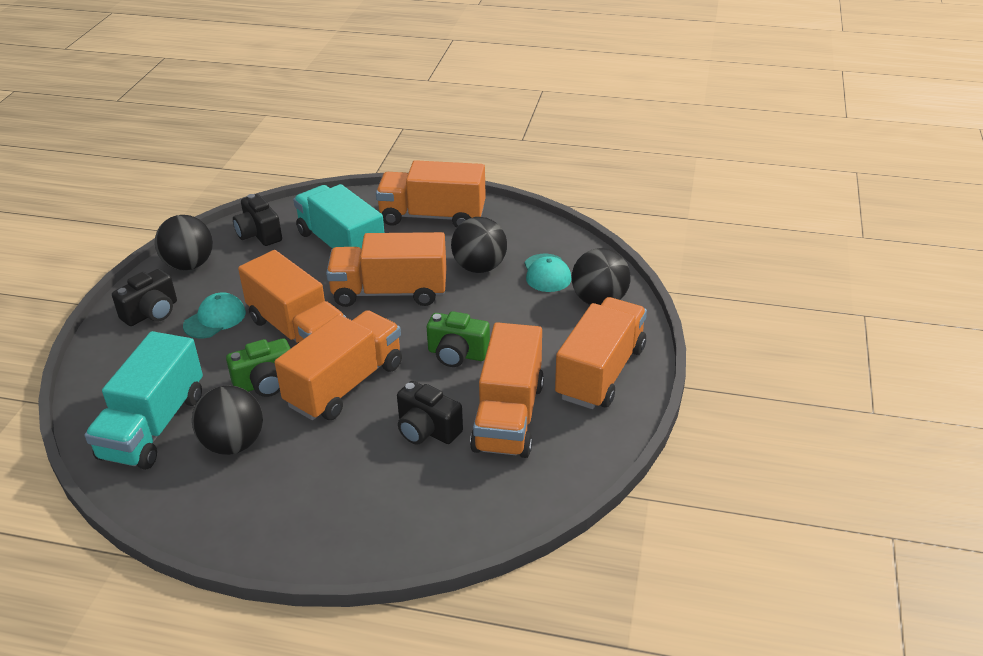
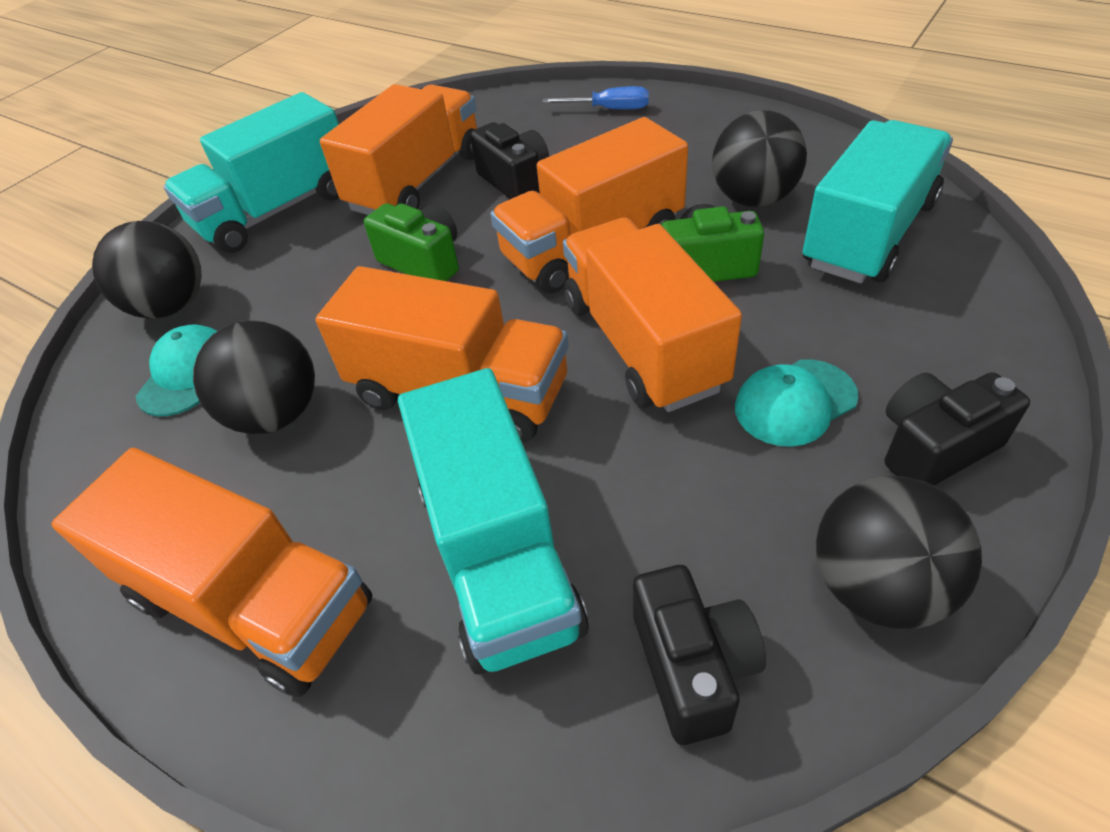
camera: 155 degrees left, 10 degrees up
(374, 531) = (609, 109): none -> blue screwdriver
(600, 372) = (277, 210): orange truck -> turquoise truck

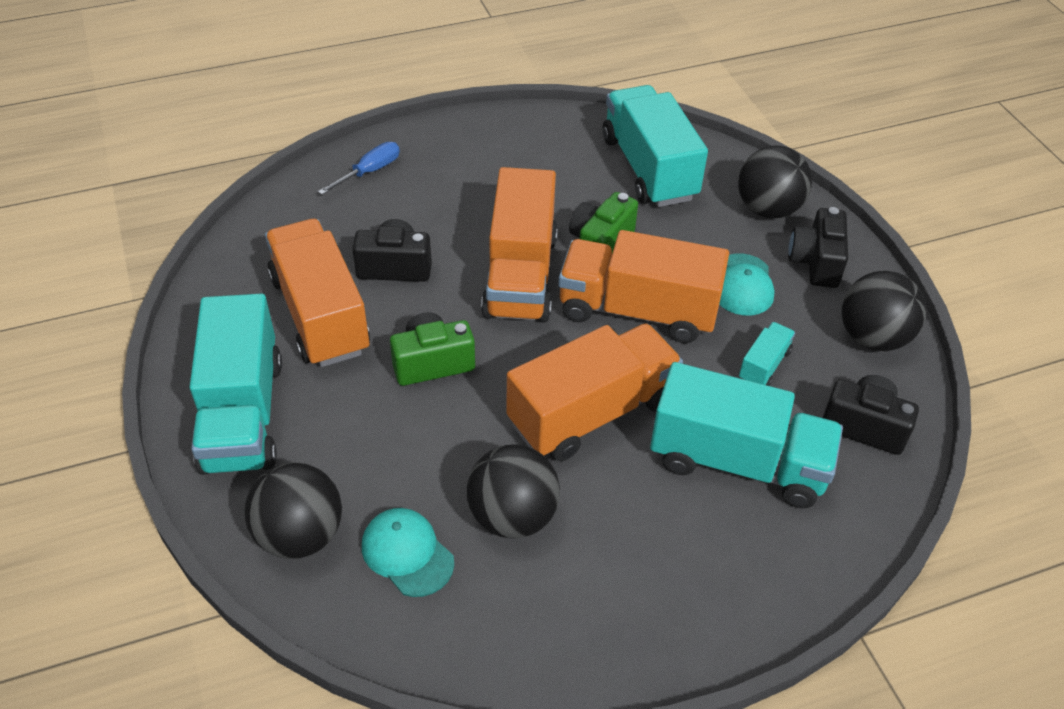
camera: 60 degrees left, 0 degrees up
(251, 603) = (674, 594): orange truck -> none
(684, 494) = (764, 365): none -> turquoise truck
(753, 199) = (561, 183): black ball -> black ball (768, 209)

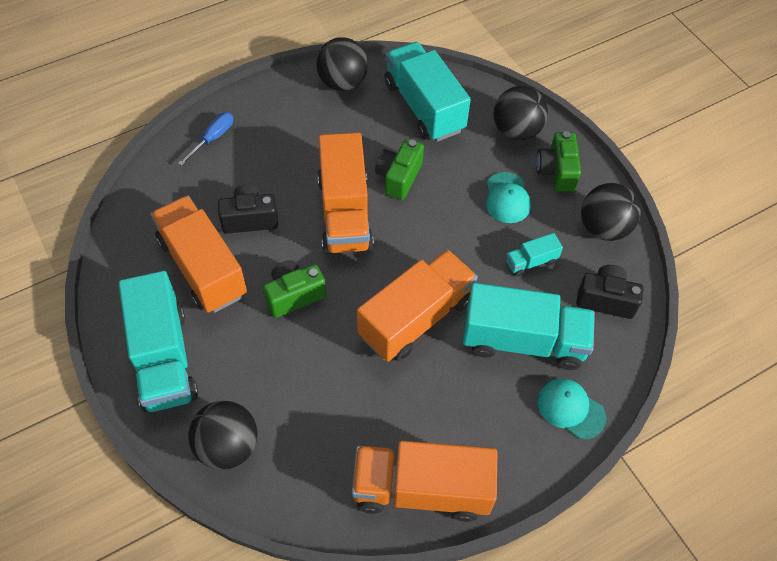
camera: 10 degrees left, 10 degrees up
(407, 553) = (306, 448): turquoise cap -> turquoise cap (570, 409)
(513, 516) = (374, 407): black ball -> black ball (342, 82)
(637, 311) = (435, 230): orange truck -> orange truck (421, 490)
(764, 365) = (531, 262): turquoise truck -> turquoise truck turned 135 degrees counterclockwise
(816, 262) = (556, 171): black camera -> green camera

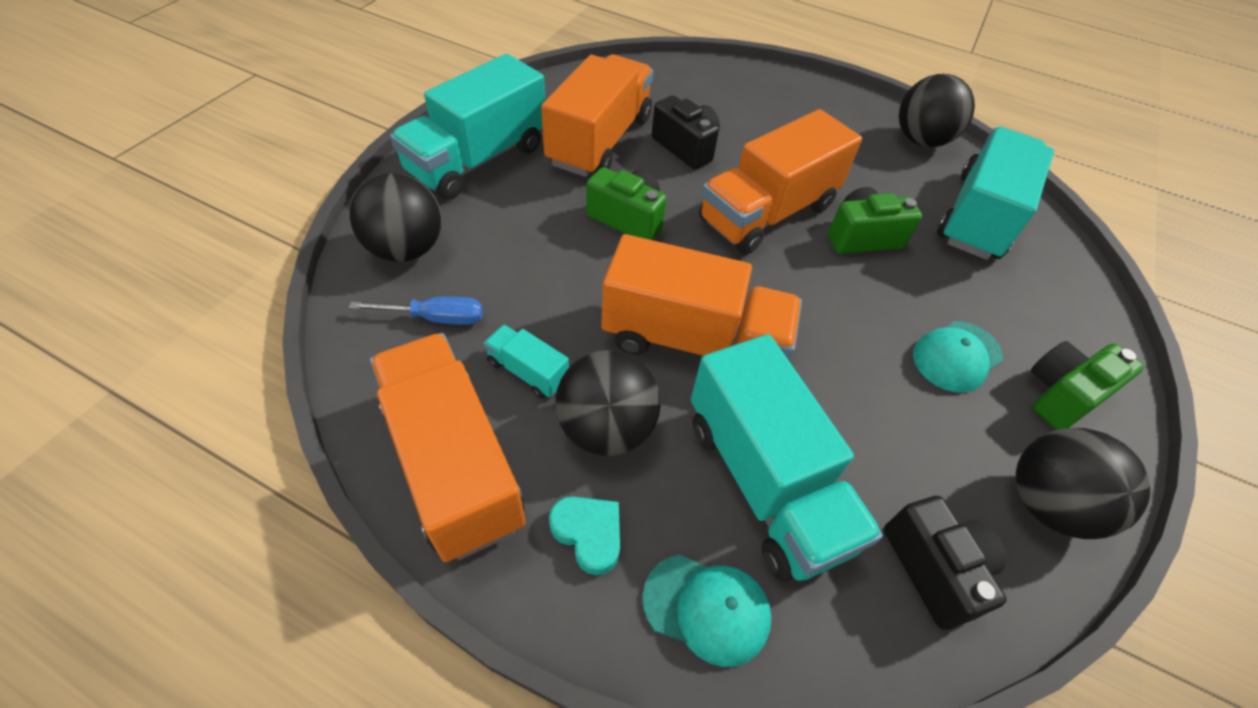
camera: 55 degrees right, 5 degrees down
(213, 138) = (748, 86): blue screwdriver -> blue screwdriver (435, 318)
(504, 441) = (588, 534): none -> turquoise heart
(516, 131) = (1063, 319): black ball -> black ball (606, 428)
(531, 262) = (894, 431): turquoise truck -> turquoise truck (528, 371)
(570, 409) = (707, 608): turquoise cap -> turquoise cap turned 105 degrees clockwise

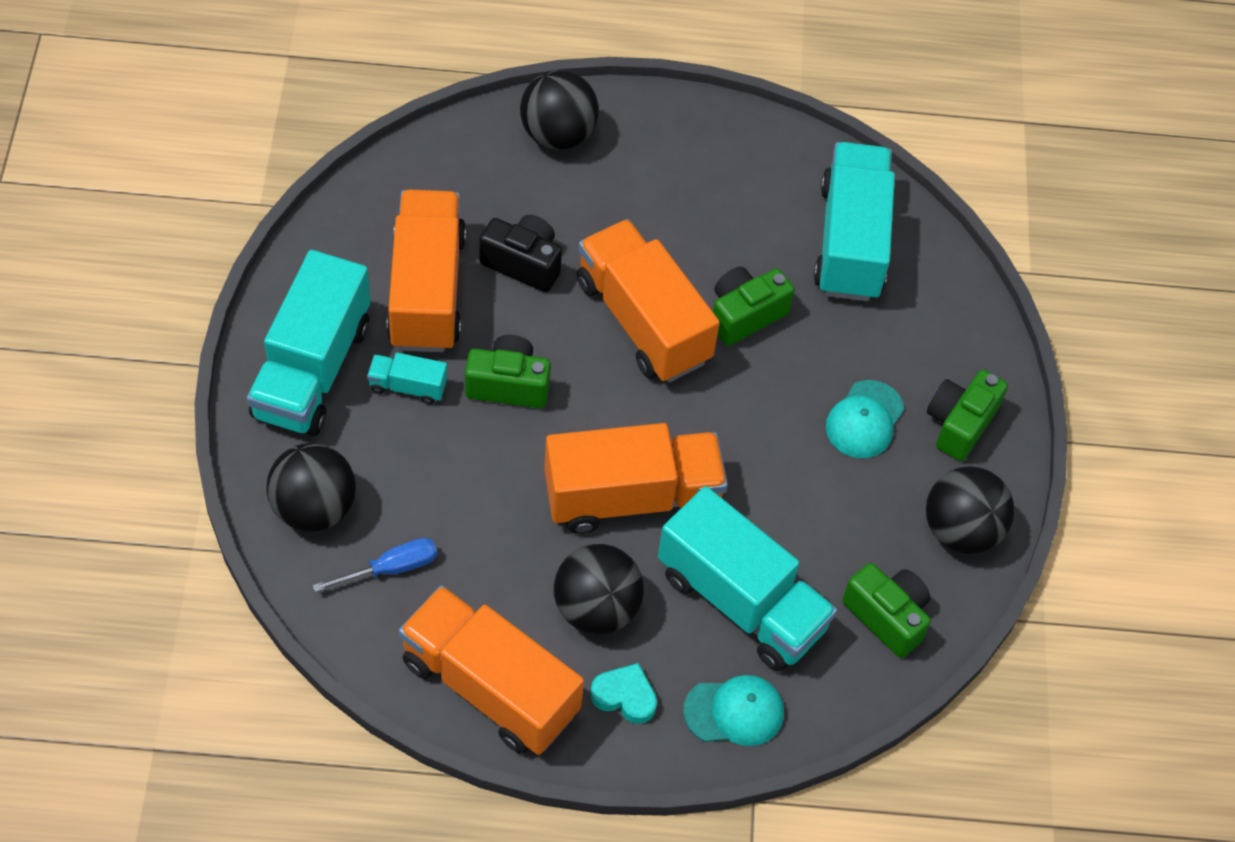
camera: 25 degrees left, 5 degrees up
(528, 371) = (504, 585): turquoise truck -> turquoise truck (408, 386)
(767, 213) = (643, 321): orange truck -> orange truck turned 120 degrees clockwise
(921, 140) = (768, 151): black ball -> black ball (558, 134)
(934, 568) = (887, 616): black camera -> green camera

